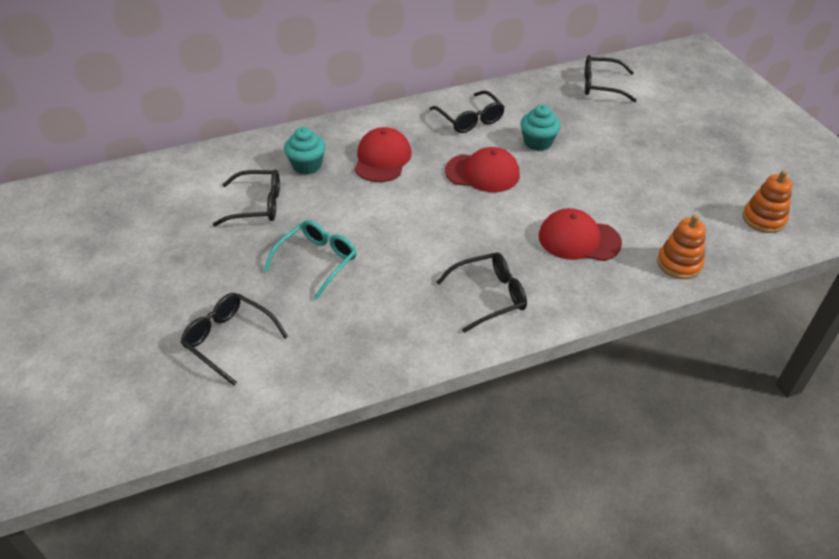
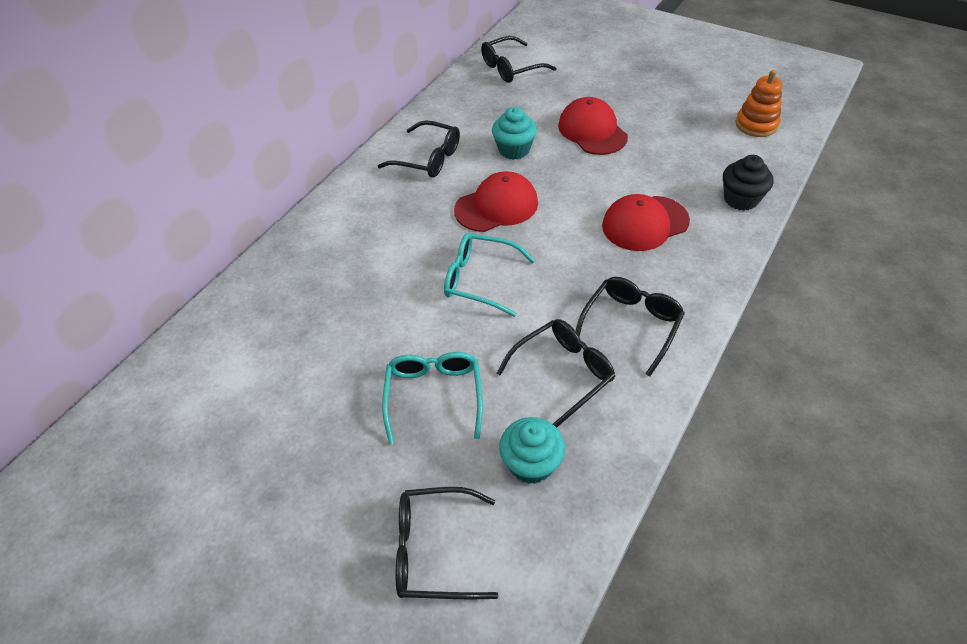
camera: 35 degrees left, 5 degrees up
(257, 205) = (301, 374): black glasses -> black glasses (563, 373)
(307, 165) = (310, 296): turquoise cupcake -> turquoise cupcake (531, 463)
(382, 159) = (384, 245): red cap -> red cap (592, 131)
(419, 212) = (480, 279): none -> turquoise glasses
(679, 263) = (741, 199): orange stacking toy -> black cupcake

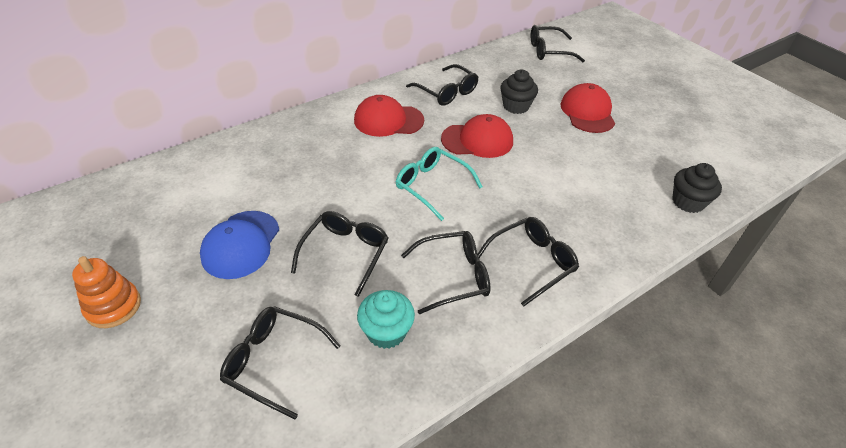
camera: 20 degrees right, 5 degrees down
(309, 435) = (241, 244): none -> blue cap
(434, 395) = (345, 253): turquoise glasses -> black glasses
(514, 150) = (516, 106): turquoise cupcake -> black cupcake
(645, 223) = (590, 192): red cap -> red cap (388, 120)
(756, 124) = (736, 151): orange stacking toy -> orange stacking toy (113, 306)

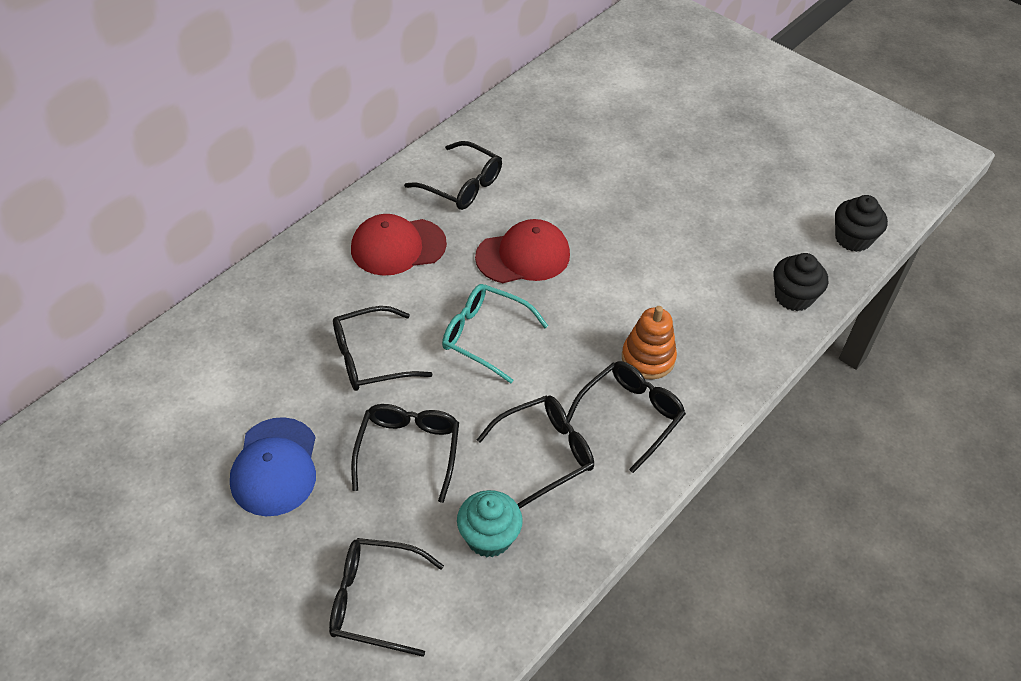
camera: 15 degrees left, 5 degrees up
(113, 306) = (154, 580): orange stacking toy -> orange stacking toy (648, 358)
(516, 106) = (559, 192): black cupcake -> black cupcake (853, 239)
(549, 51) = (582, 89): black glasses -> black glasses (370, 358)
(587, 112) = (653, 185): red cap -> none

